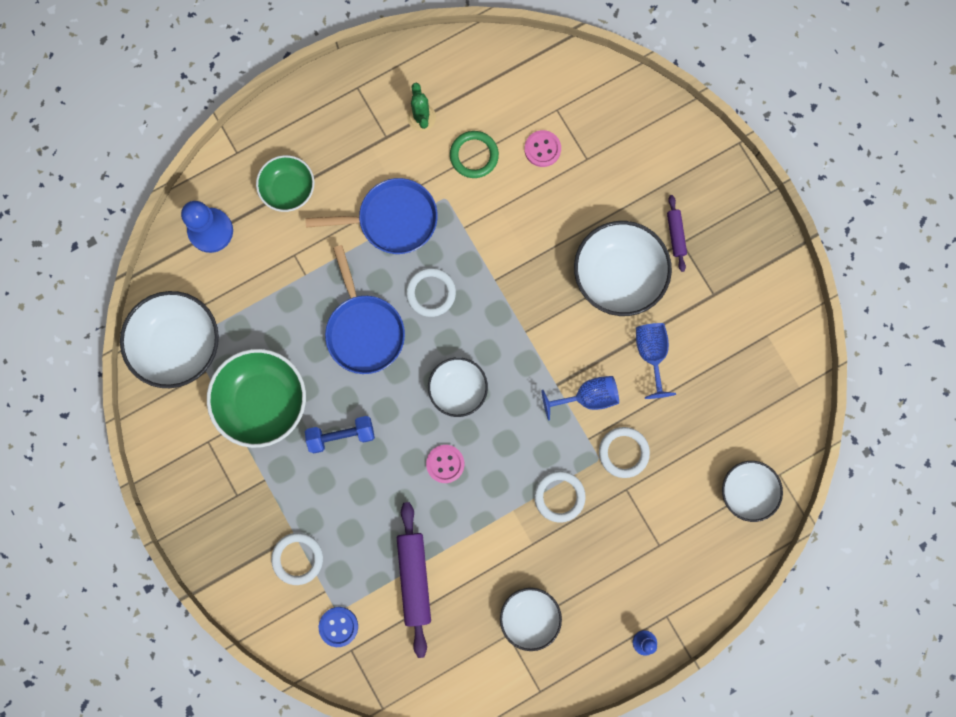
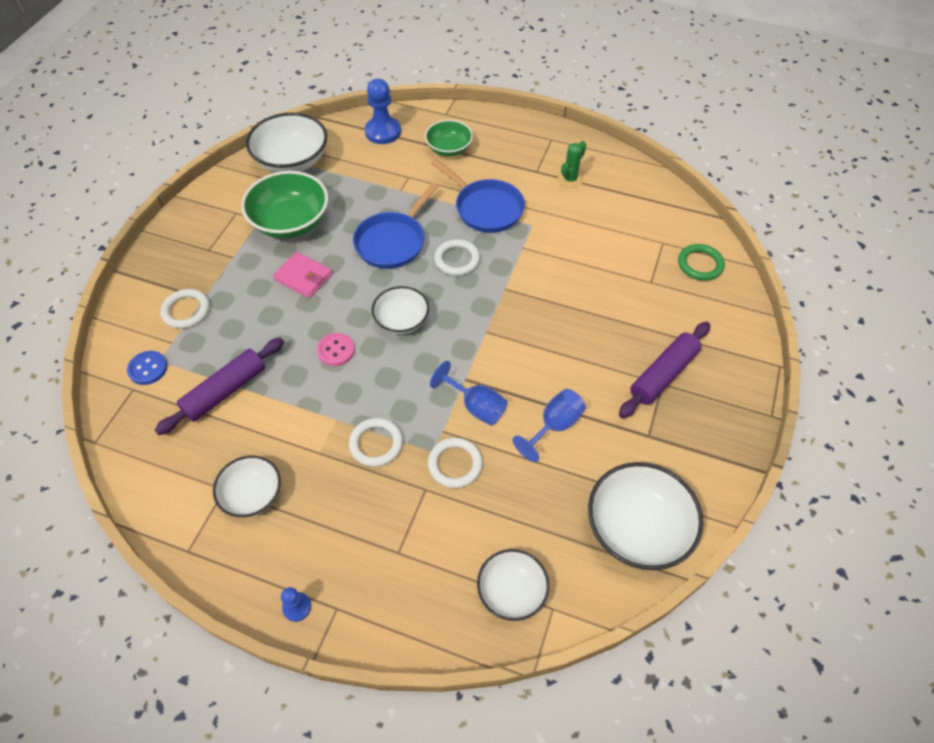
camera: 50 degrees right, 25 degrees down
(341, 435) = (303, 277): blue dumbbell -> pink wallet
(474, 155) = (577, 220): green ring -> green ring (700, 264)
(542, 149) = (627, 253): pink button -> none
(618, 275) = (591, 360): white bowl -> white bowl (637, 528)
(675, 235) = (663, 375): purple rolling pin -> purple rolling pin, size x1.85

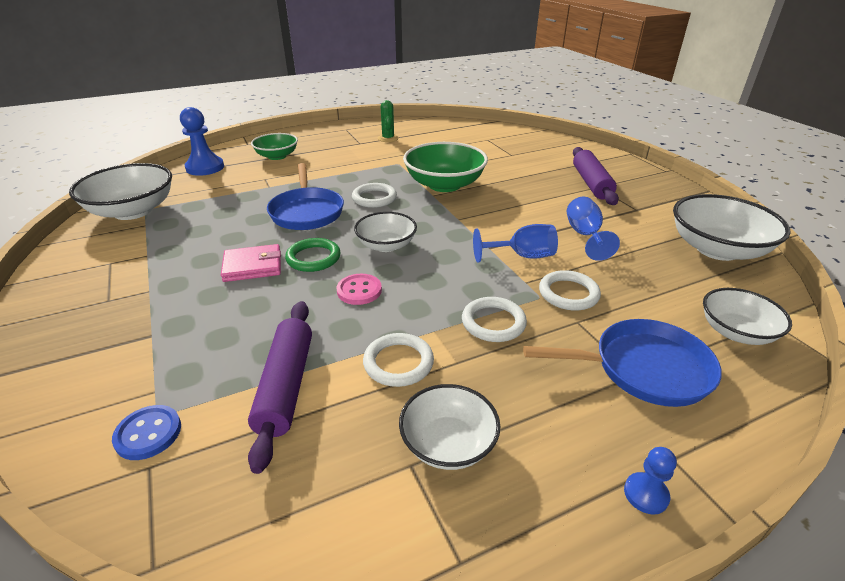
camera: 45 degrees left, 20 degrees down
(186, 311) = (140, 356): white ring -> white ring (398, 363)
(290, 222) = (186, 242): green bowl -> green bowl (444, 185)
(486, 208) = (353, 169): blue pan -> blue pan (644, 369)
(700, 264) = (522, 139): green ring -> green ring (313, 258)

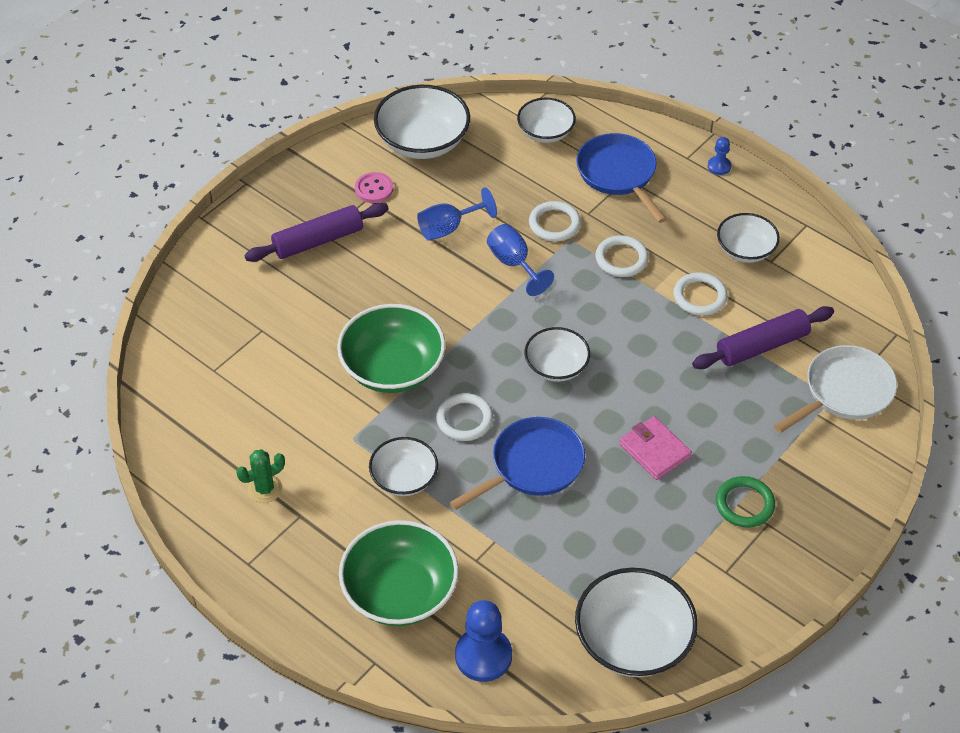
camera: 115 degrees left, 15 degrees up
(148, 433) = (844, 392): blue button -> white pan
(277, 156) = (400, 592): green bowl -> green bowl, size x1.63
(313, 258) = (612, 412): green ring -> green ring (744, 504)
(350, 171) = (404, 478): none -> white bowl
(359, 291) = (637, 354): pink button -> pink button (374, 189)

